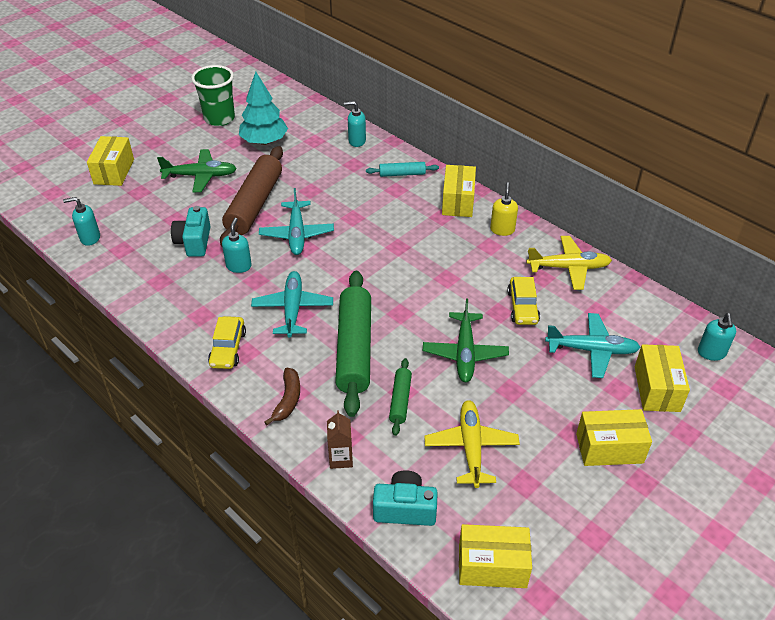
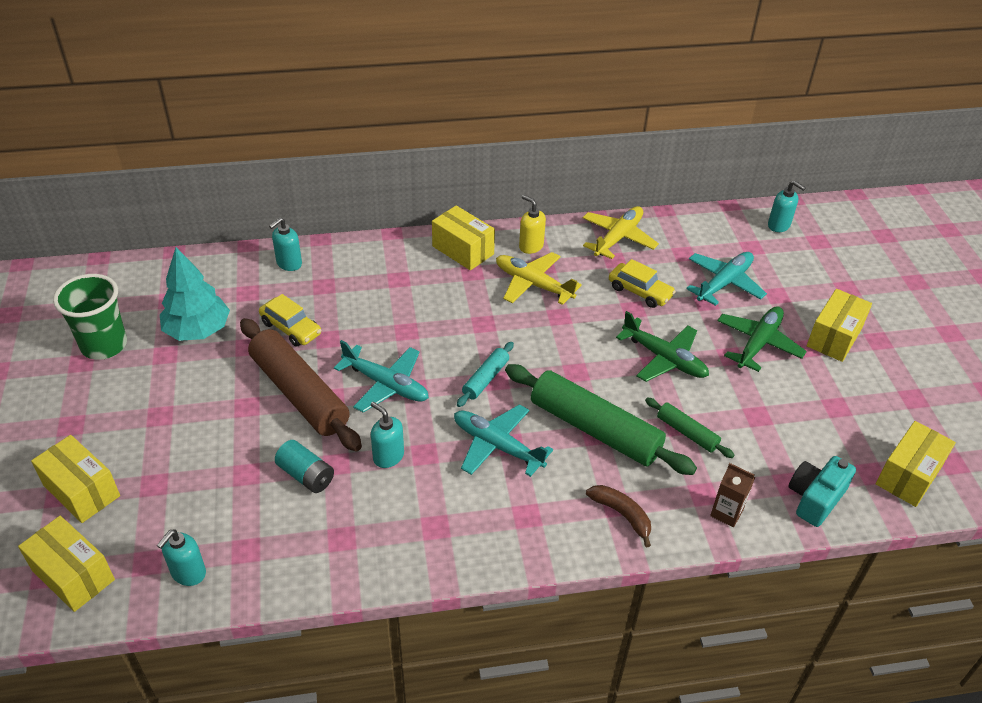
camera: 55 degrees left, 0 degrees up
(194, 242) = (306, 475): turquoise camera -> turquoise battery
(201, 176) = (193, 414): green plane -> green plane (758, 343)
(228, 348) = (508, 528): yellow car -> yellow car (291, 328)
(402, 174) = (380, 262): turquoise rolling pin -> turquoise rolling pin (485, 379)
(471, 447) = (776, 417): yellow plane -> yellow plane (533, 284)
(657, 389) = (793, 275): yellow box -> yellow box (73, 575)

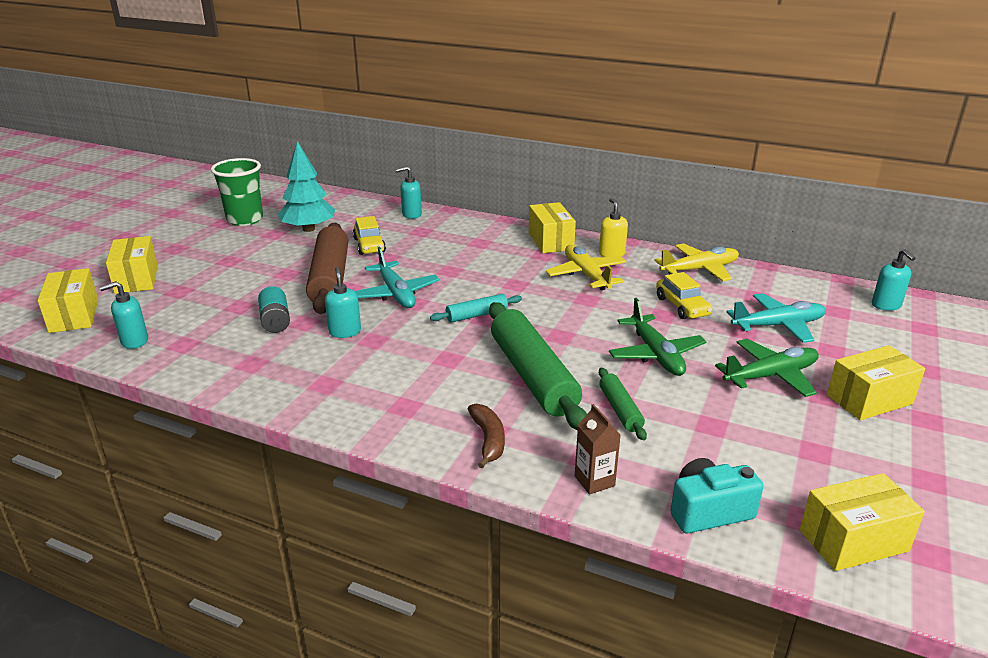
camera: 35 degrees right, 15 degrees down
(497, 446) = (435, 356): turquoise plane -> none

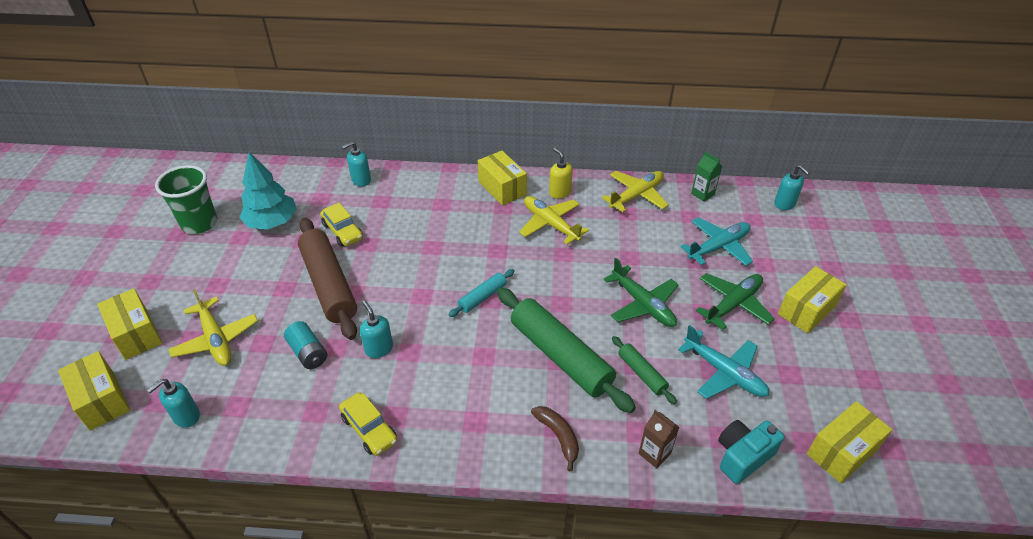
camera: 20 degrees left, 15 degrees up
(200, 296) = (216, 339): none -> yellow plane
(396, 293) = (399, 289): turquoise plane -> turquoise plane (724, 373)
(682, 306) = (640, 243): yellow car -> yellow car (369, 429)
(782, 281) = (702, 194): none -> green carton

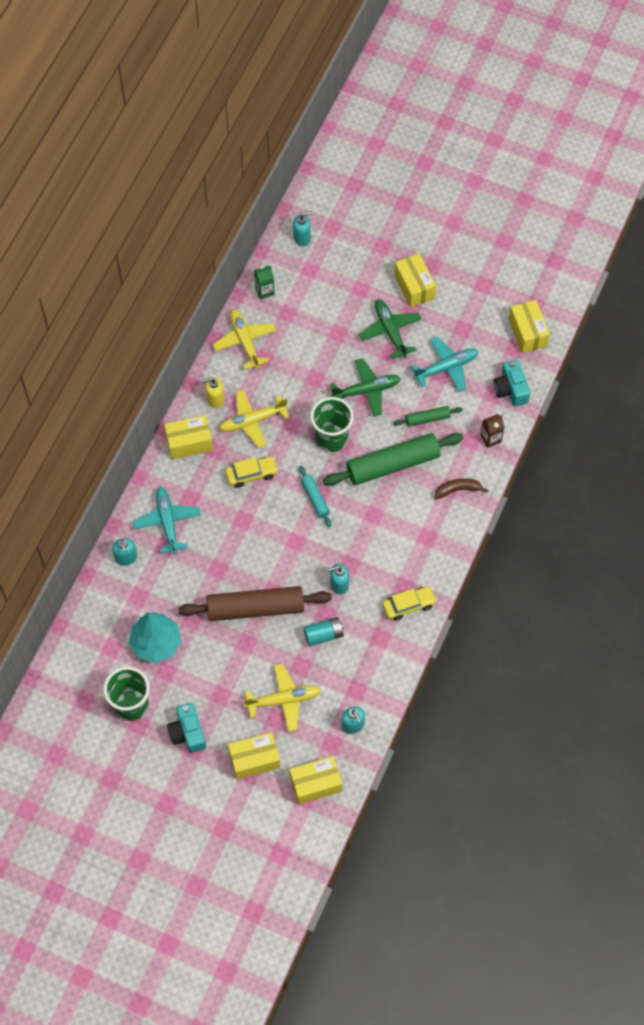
camera: 70 degrees left, 20 degrees up
(169, 271) = (187, 733): none -> turquoise camera
(342, 231) = (193, 586): yellow car -> yellow car (251, 474)
(564, 290) = (331, 438): none -> green cup
(718, 247) = (329, 310): turquoise plane -> turquoise plane (167, 522)

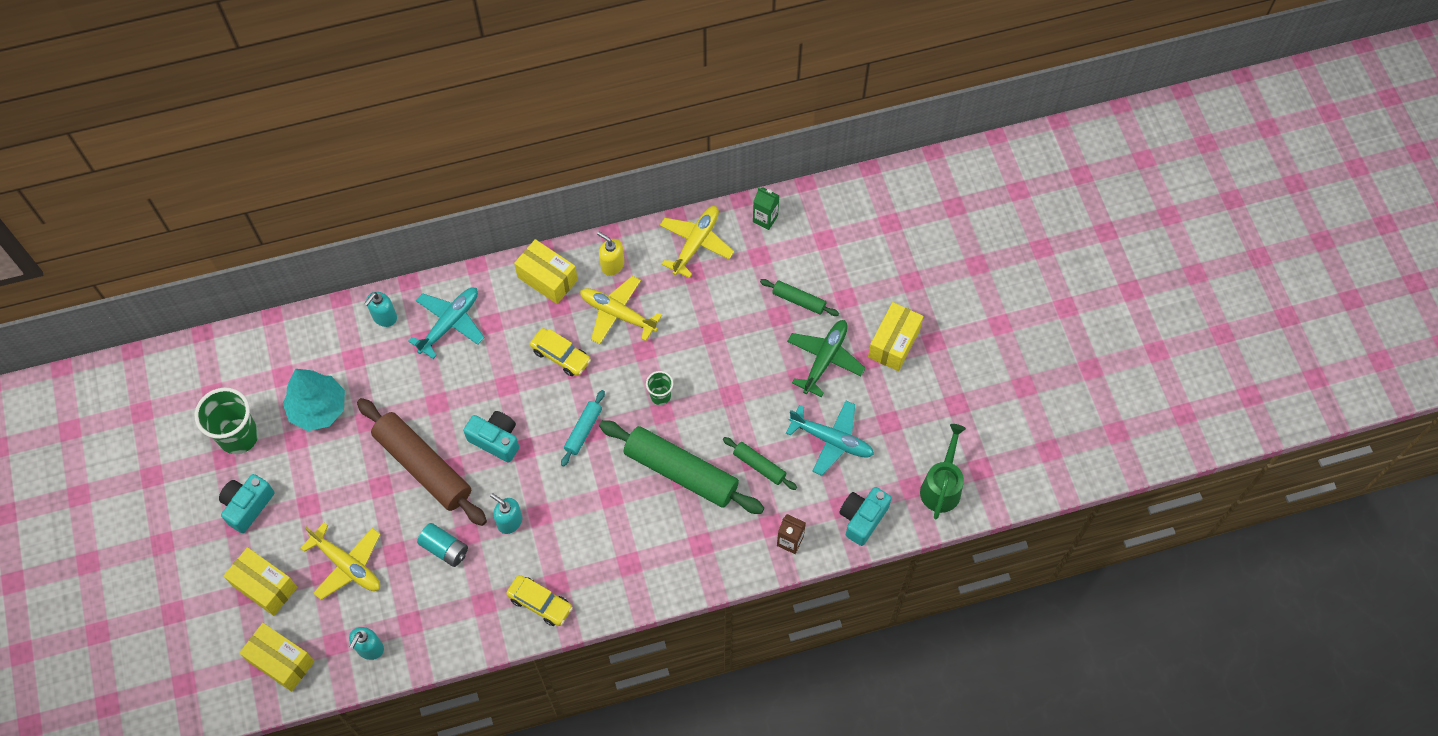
camera: 50 degrees right, 0 degrees up
(275, 553) = (496, 440): none -> turquoise camera
(302, 238) = (853, 206): turquoise soap dispenser -> none
(331, 438) = (660, 396): green cup -> green cup, size x0.52
(338, 315) = (798, 300): none -> green rolling pin
(366, 390) = (740, 387): green plane -> none
(458, 490) = (705, 553): brown banana -> none
(527, 333) = (941, 486): yellow box -> green watering can

